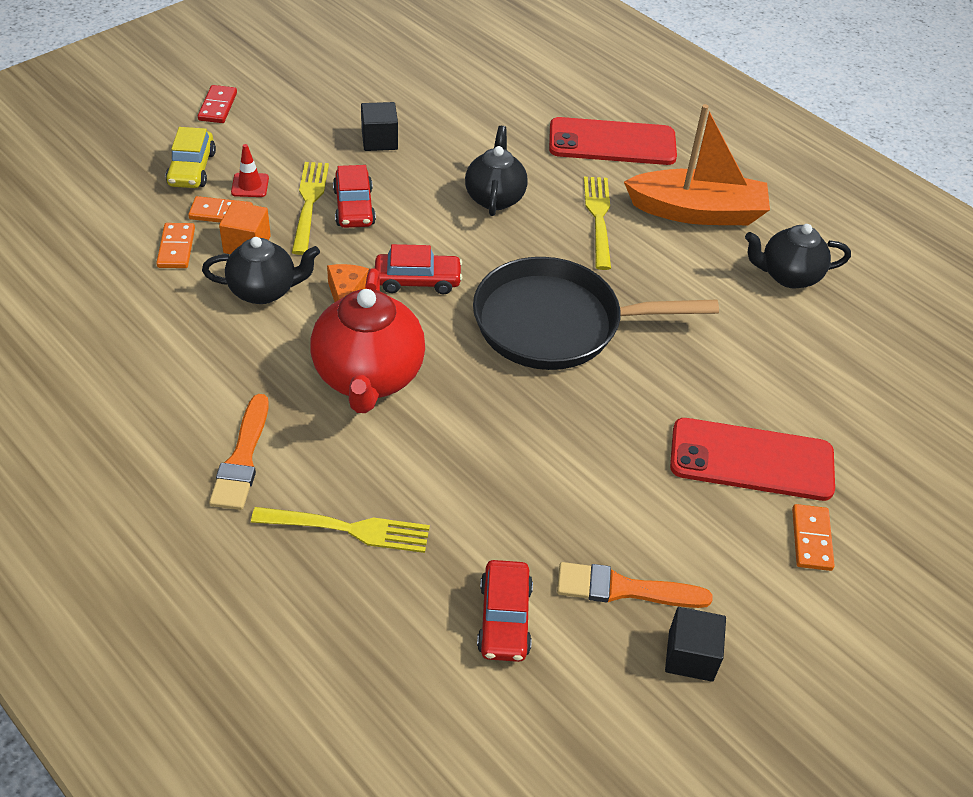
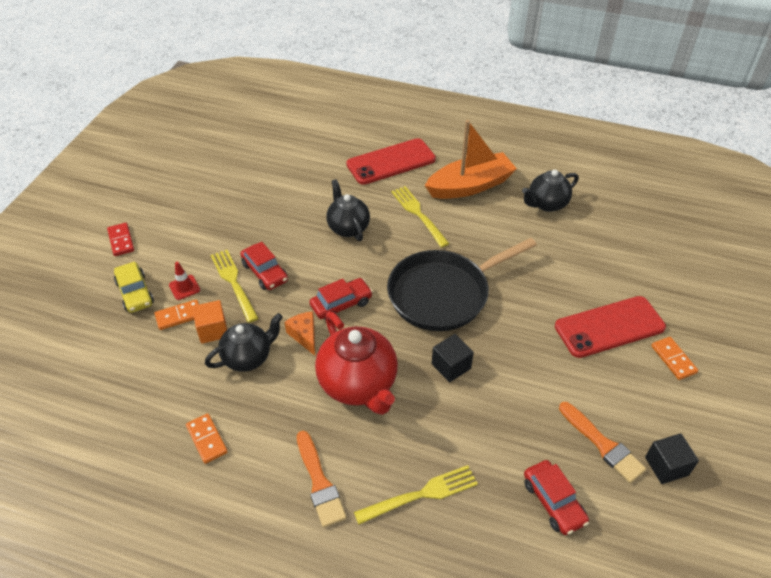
camera: 25 degrees left, 0 degrees up
(176, 248) = (165, 355): orange domino -> orange domino (207, 439)
(379, 140) = (248, 219): black cube -> black cube (451, 366)
(624, 589) = (603, 444): orange brush -> orange brush turned 105 degrees counterclockwise

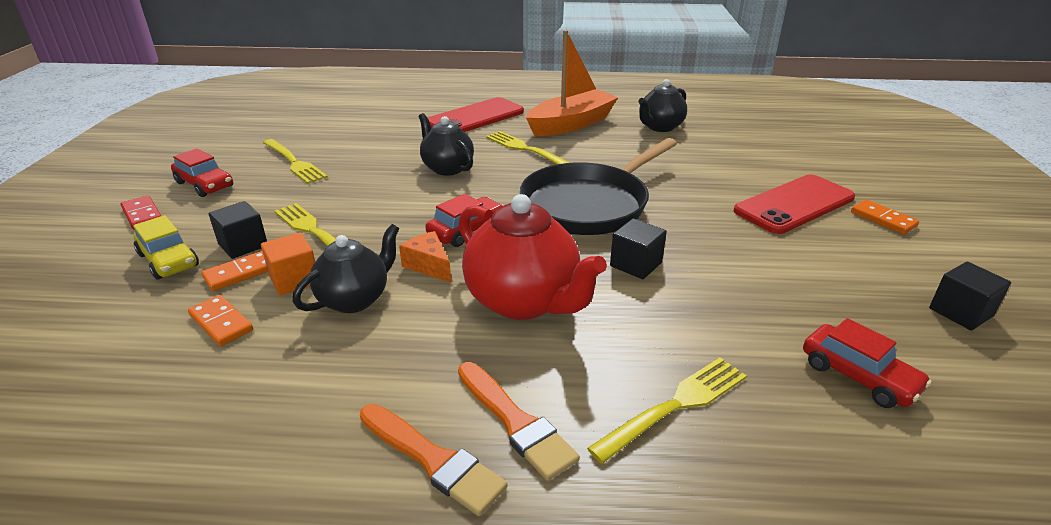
camera: 15 degrees left, 15 degrees down
(184, 287) = (243, 245): red traffic cone -> black cube
(207, 439) = (313, 403): orange domino -> orange domino (221, 323)
(233, 198) = (294, 162): none -> yellow fork
(265, 272) = (354, 217): red car -> red car (205, 184)
(603, 444) = (871, 305): orange brush -> orange brush (433, 460)

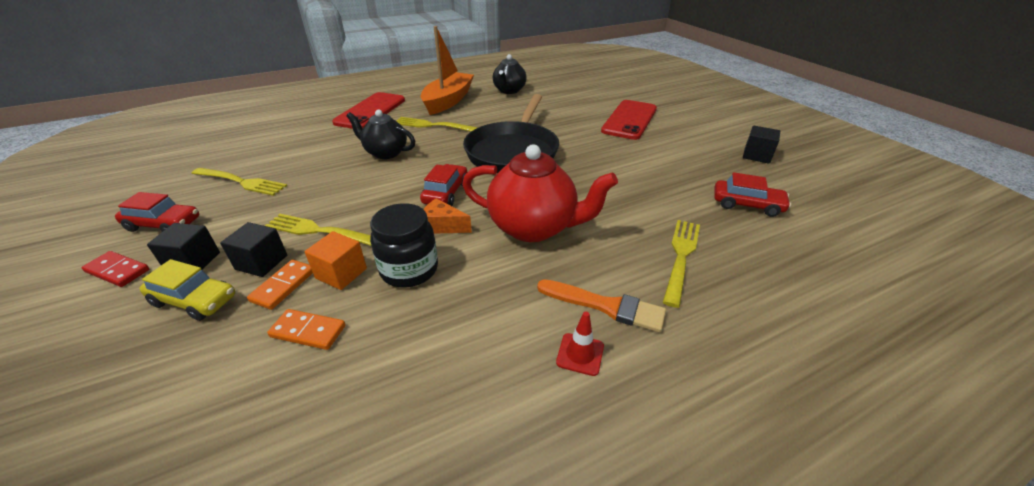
camera: 30 degrees left, 5 degrees up
(355, 299) = (409, 269): black teapot -> black jar
(433, 460) = (580, 354): orange brush -> red traffic cone
(636, 264) = (578, 181): black cube -> black cube (193, 262)
(883, 219) = (679, 116): orange domino -> none

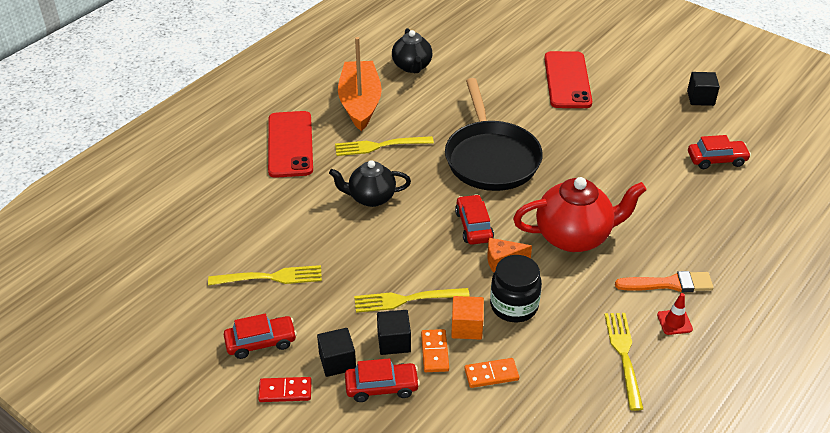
camera: 25 degrees left, 5 degrees up
(195, 300) = (382, 387): yellow car -> red car
(681, 257) = (694, 226): yellow fork -> yellow fork (624, 356)

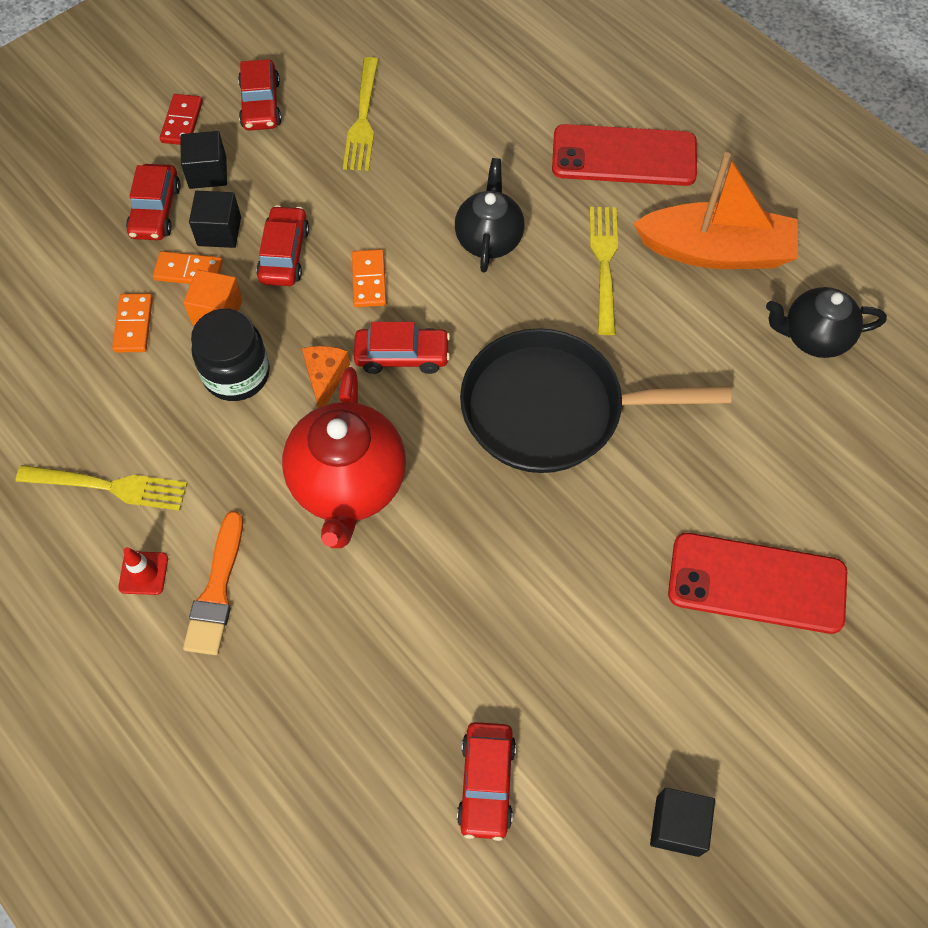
camera: 100 degrees right, 20 degrees up
(406, 299) = (284, 254): yellow fork -> red car
(418, 251) = (369, 280): none -> orange domino

